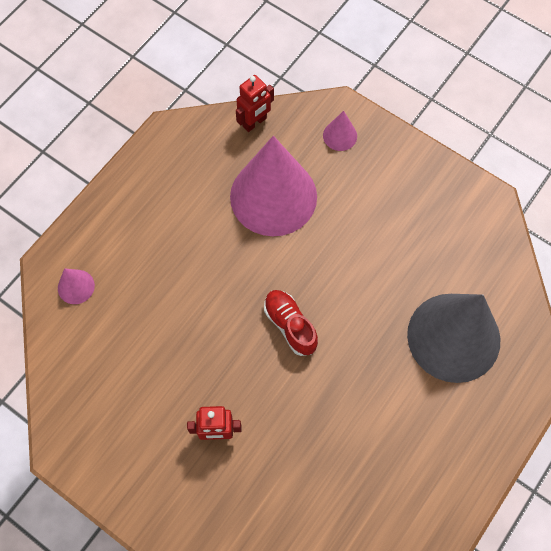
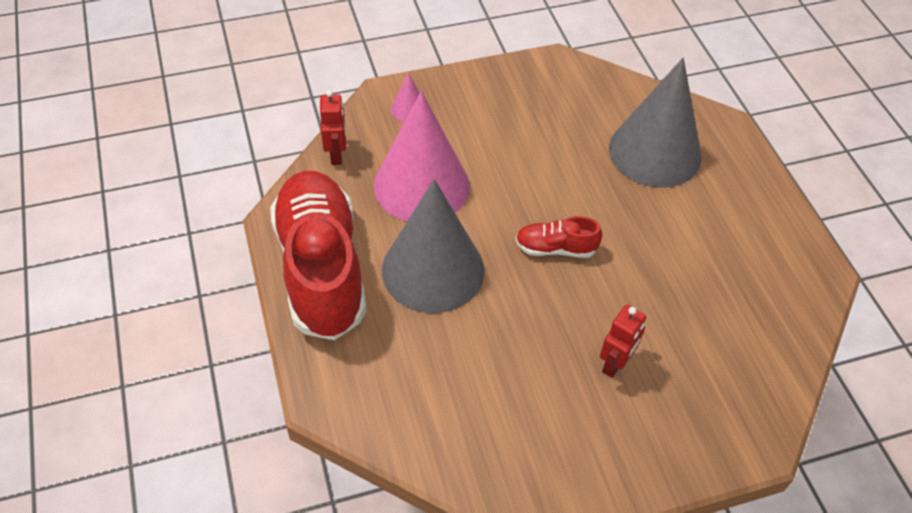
camera: 55 degrees left, 15 degrees down
(76, 286) = (367, 390): pink cone -> none
(149, 188) = (321, 268): none -> red shoe
(204, 257) = (433, 270): none -> grey cone

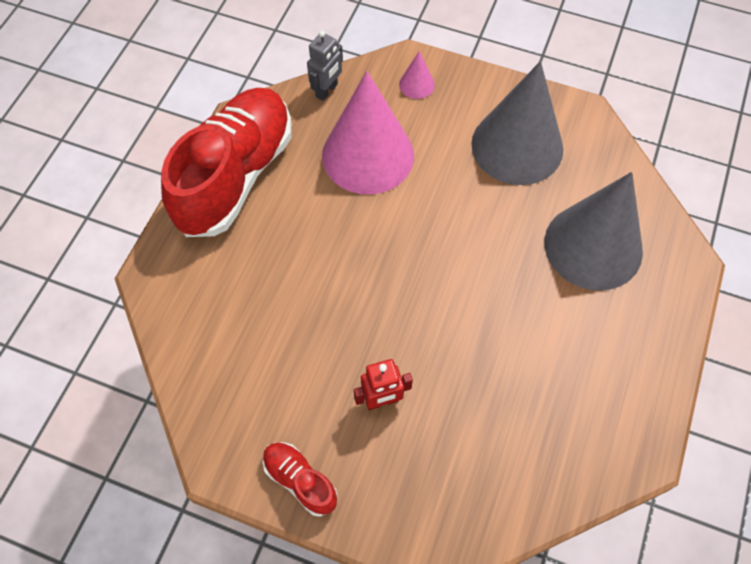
camera: 40 degrees right, 10 degrees up
(336, 154) = (327, 91): red robot -> grey robot
(433, 270) = (314, 229): grey cone -> grey cone (517, 146)
(555, 248) = (425, 275): red shoe -> red shoe (300, 481)

